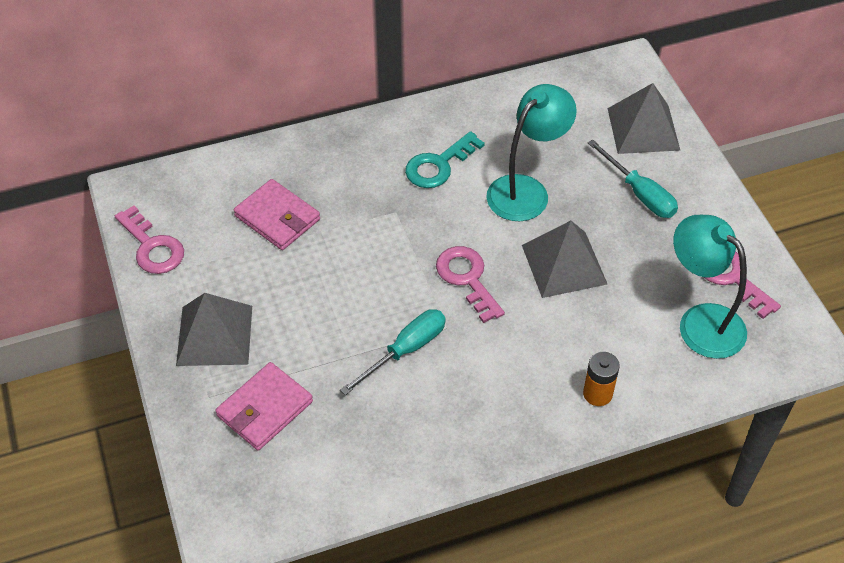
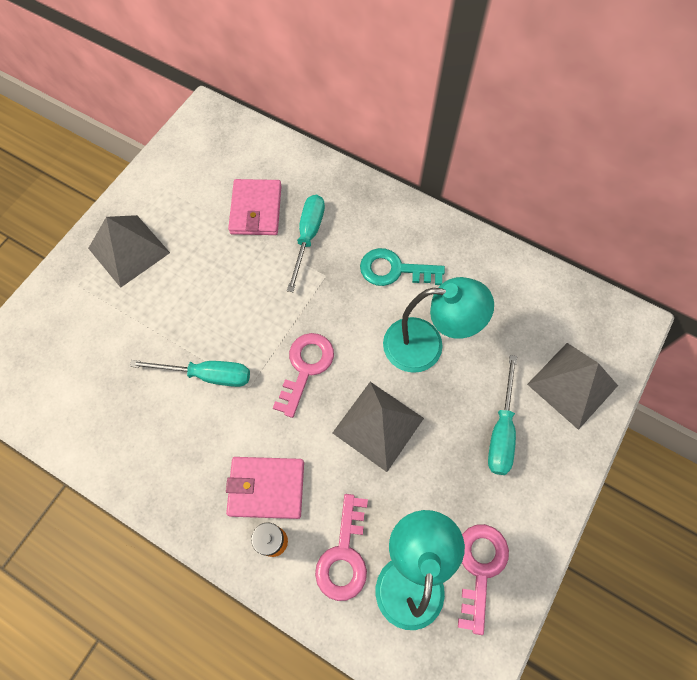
camera: 50 degrees right, 15 degrees up
(152, 247) = (171, 161): pink key -> pink key (344, 555)
(264, 409) = (92, 325): pink wallet -> pink wallet (266, 488)
(345, 199) = (308, 237): none -> turquoise screwdriver

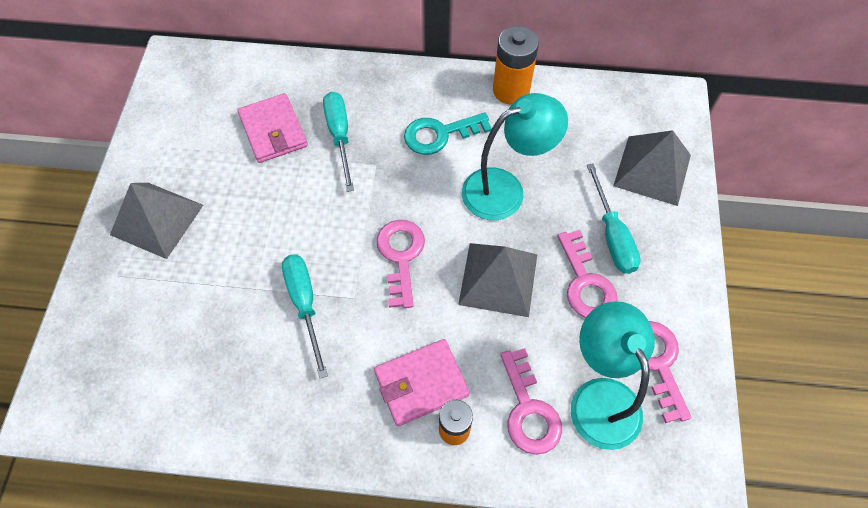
camera: 25 degrees left, 5 degrees down
(207, 375) = (305, 304): turquoise screwdriver -> turquoise screwdriver turned 90 degrees counterclockwise
(453, 464) = (585, 283): none -> pink key
(479, 253) = (511, 90): none -> orange battery

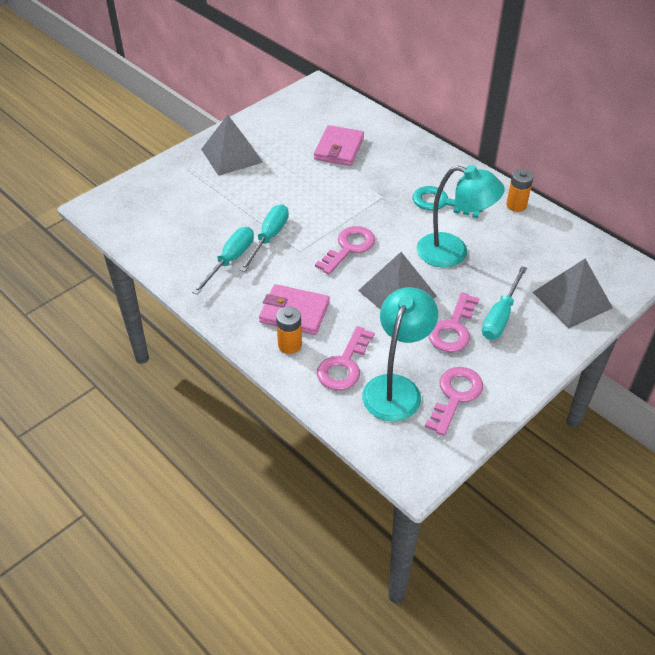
camera: 40 degrees right, 15 degrees down
(340, 136) = (376, 171): turquoise screwdriver -> turquoise screwdriver (230, 260)
(511, 90) = (516, 205): orange battery -> orange battery, size x0.66

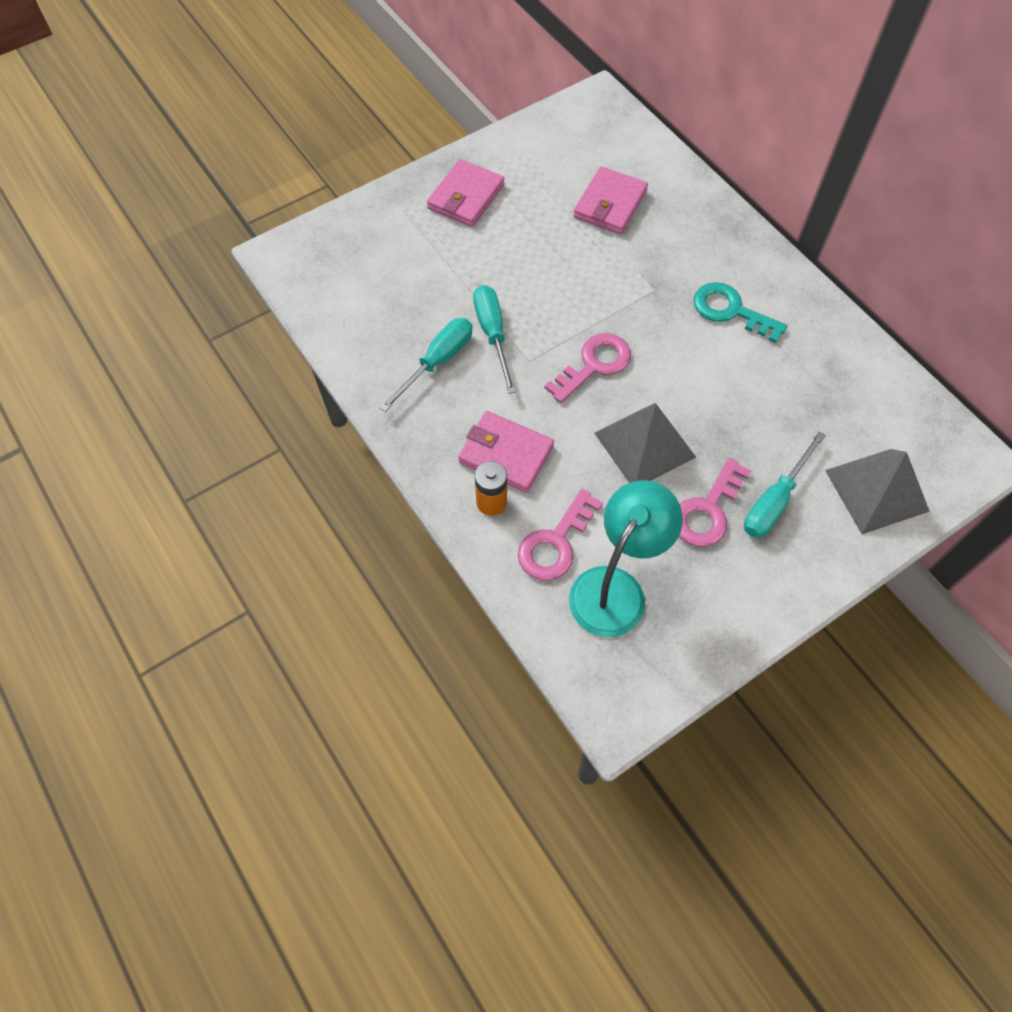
camera: 10 degrees right, 15 degrees up
(232, 155) = (466, 197): grey pyramid -> pink wallet
(269, 238) = (493, 334): turquoise screwdriver -> turquoise screwdriver turned 45 degrees counterclockwise
(453, 253) = (731, 393): turquoise lamp -> none
(455, 396) = (690, 612): pink key -> none
(516, 205) = (833, 329): orange battery -> none

